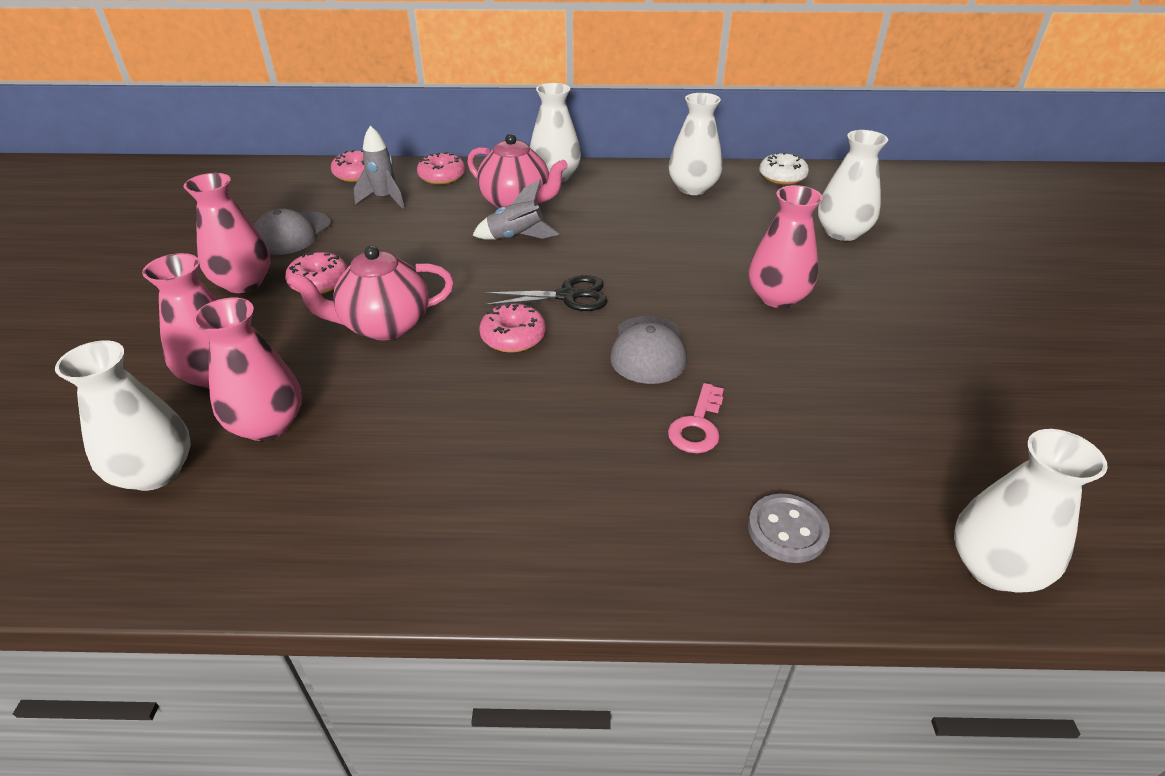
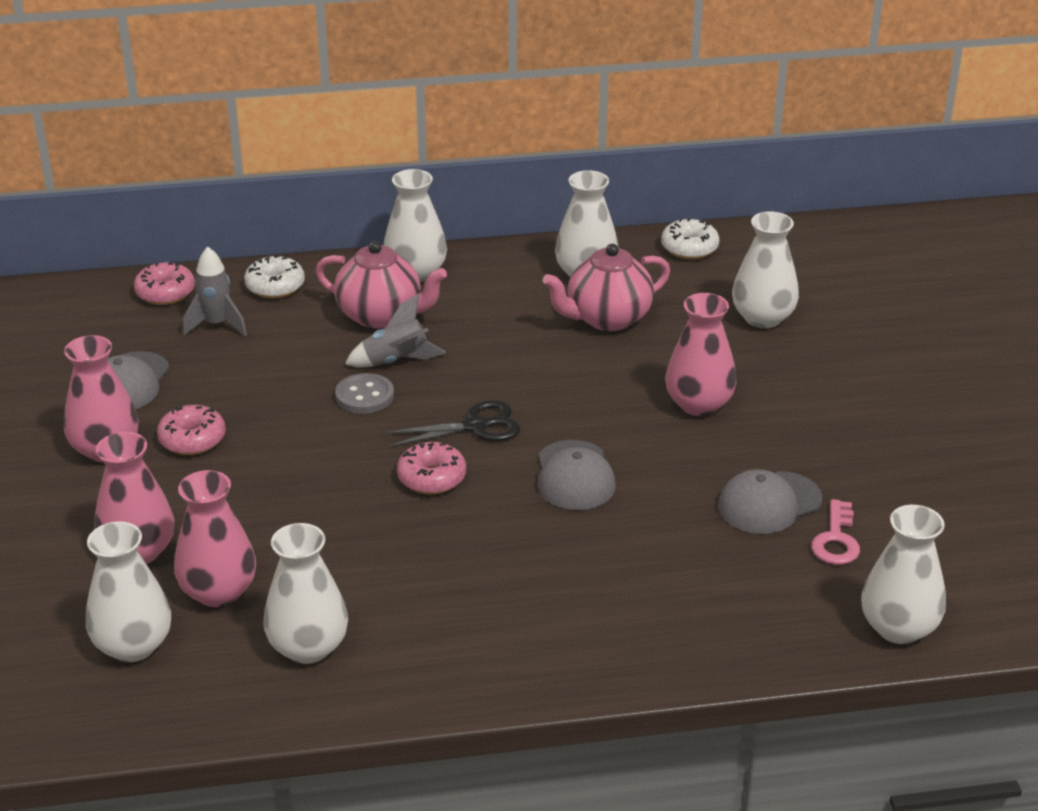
camera: 10 degrees left, 5 degrees down
(325, 498) = (308, 647): none -> white vase
(384, 326) = (289, 480): pink teapot -> pink teapot (607, 318)
(442, 177) = (275, 286): pink donut -> white donut
(698, 425) = (636, 543): pink key -> pink key (836, 540)
(787, 530) = (727, 621): grey button -> grey button (364, 396)
(841, 399) = (769, 503): none -> grey cap

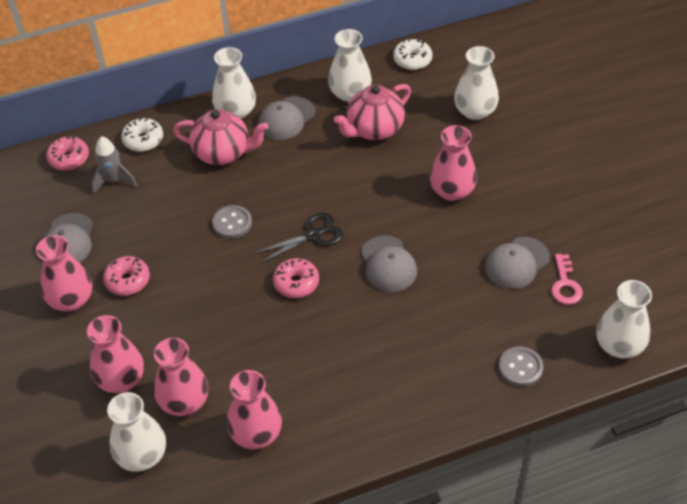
camera: 10 degrees left, 15 degrees up
(308, 647) = (256, 434): white vase -> pink vase
(396, 361) = (244, 190): grey rocket -> none
(485, 290) = (286, 119): none -> grey cap
(735, 631) = (520, 368): none -> grey button

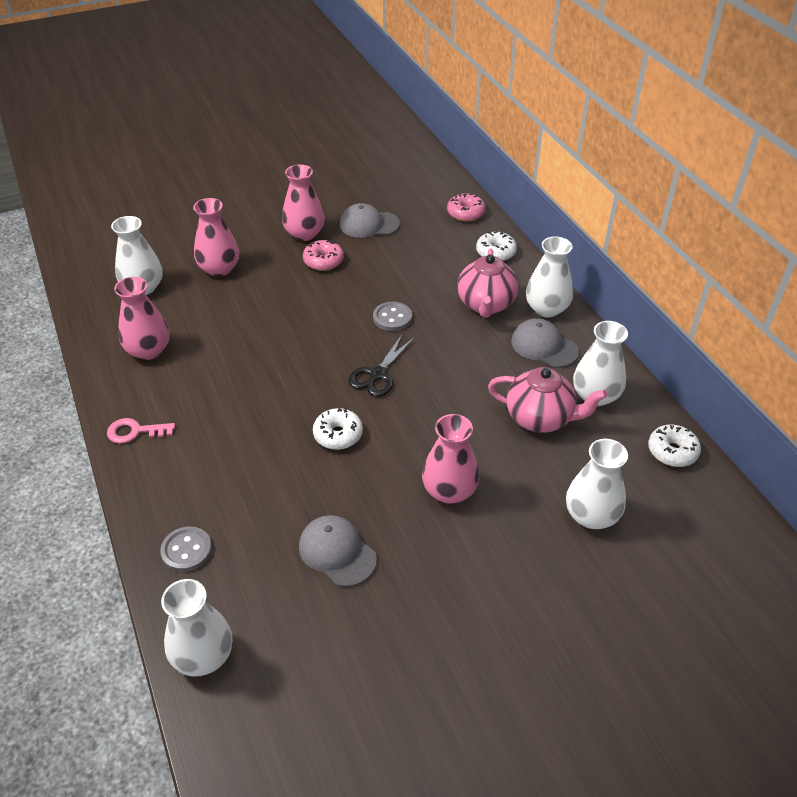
camera: 85 degrees right, 5 degrees down
(113, 180) = (441, 241): grey rocket -> none
(184, 402) = (190, 305): pink vase -> none
(296, 283) = (315, 366): pink donut -> none
(312, 235) = (377, 375): black scissors -> black scissors turned 60 degrees clockwise
(374, 129) = (540, 418): pink teapot -> pink teapot turned 150 degrees clockwise
(388, 264) = (338, 435): grey cap -> white donut
(565, 284) = (302, 602): pink key -> pink key (135, 432)

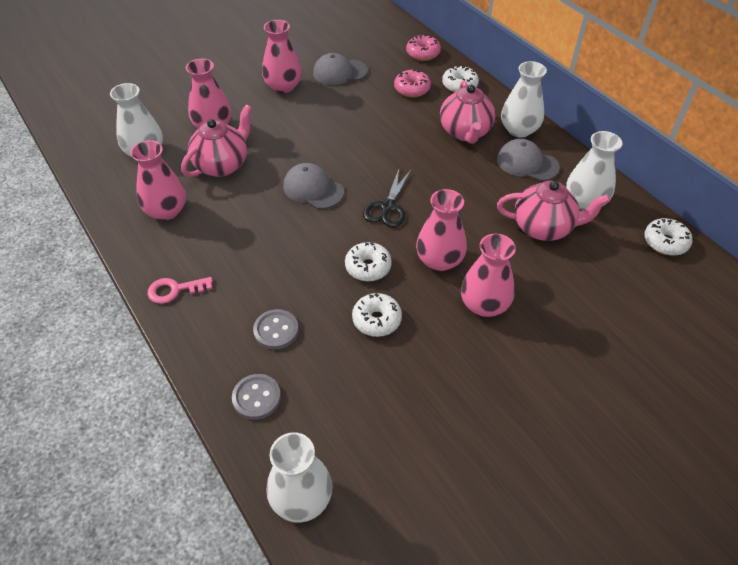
camera: 10 degrees left, 5 degrees up
(218, 309) = (222, 165): none -> pink teapot
(323, 261) = (308, 109): pink donut -> pink donut (412, 89)
(331, 490) = (376, 320): none -> white donut
(337, 552) = (399, 377): grey cap -> grey cap (313, 189)
(392, 318) = (385, 154): grey button -> grey button (276, 330)
(415, 438) = (439, 260): none -> pink vase
(591, 515) = (615, 309): white vase -> none

